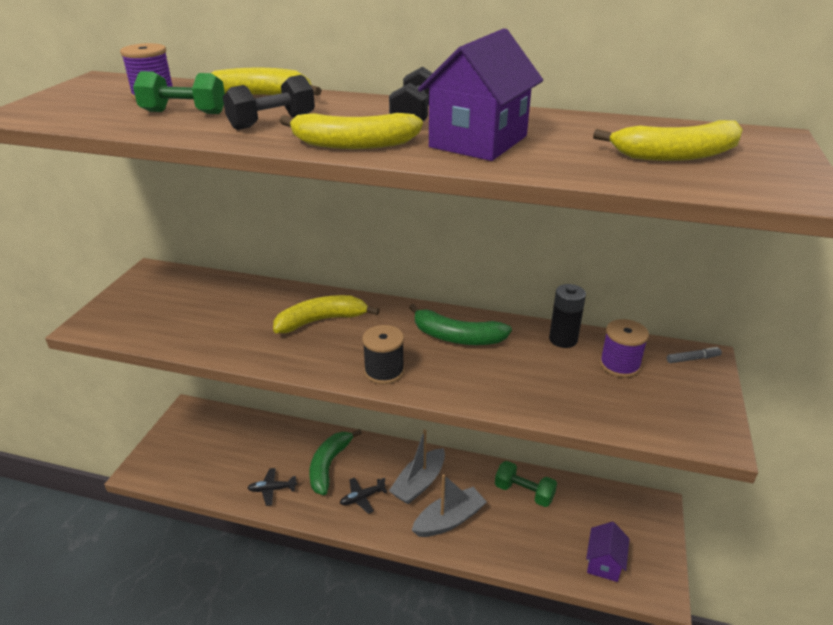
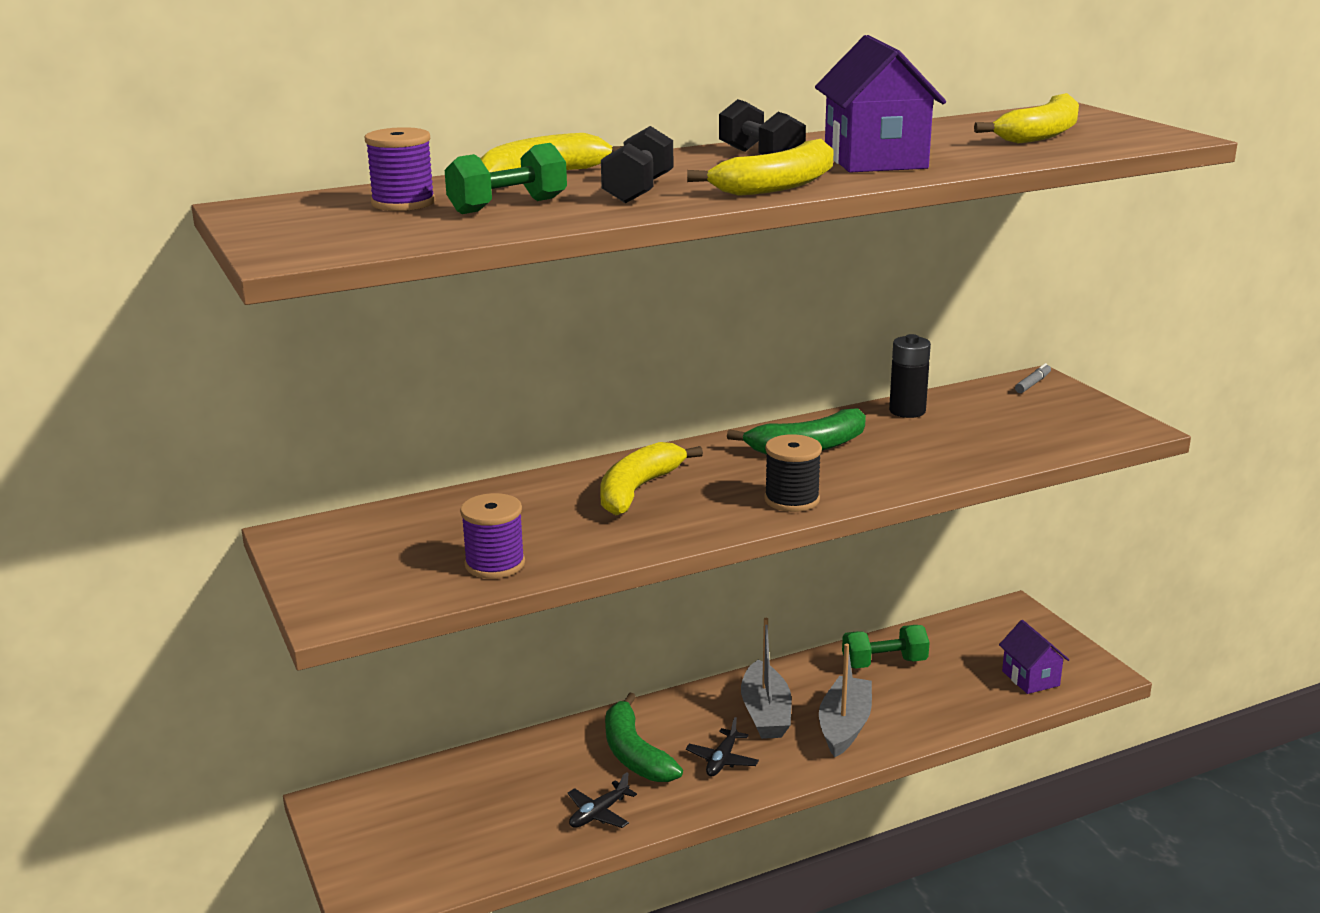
camera: 40 degrees left, 10 degrees down
(619, 365) = (986, 410): purple spool -> purple spool (495, 564)

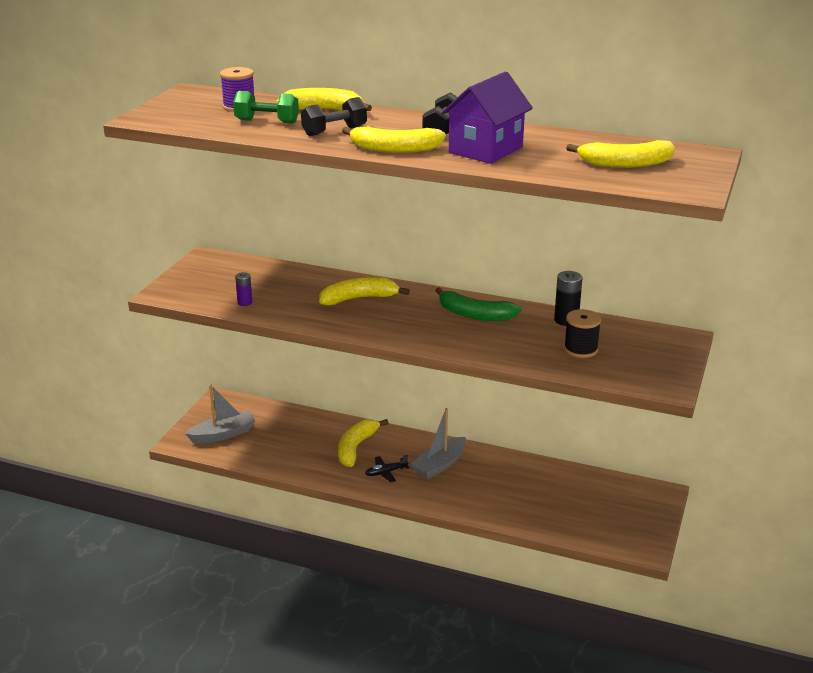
camera: 45 degrees right, 5 degrees up
(495, 564) = (245, 302): purple spool -> purple battery
(599, 813) = (303, 462): black plane -> none
(634, 753) = (356, 447): green banana -> yellow banana
(792, 500) = (410, 335): black spool -> black spool (580, 349)
(844, 726) = (465, 492): grey boat -> grey boat (223, 434)
(884, 663) = (538, 477): green dumbbell -> none
(1030, 678) = (601, 528): purple house -> none
(1032, 384) = (673, 338): grey marker -> none

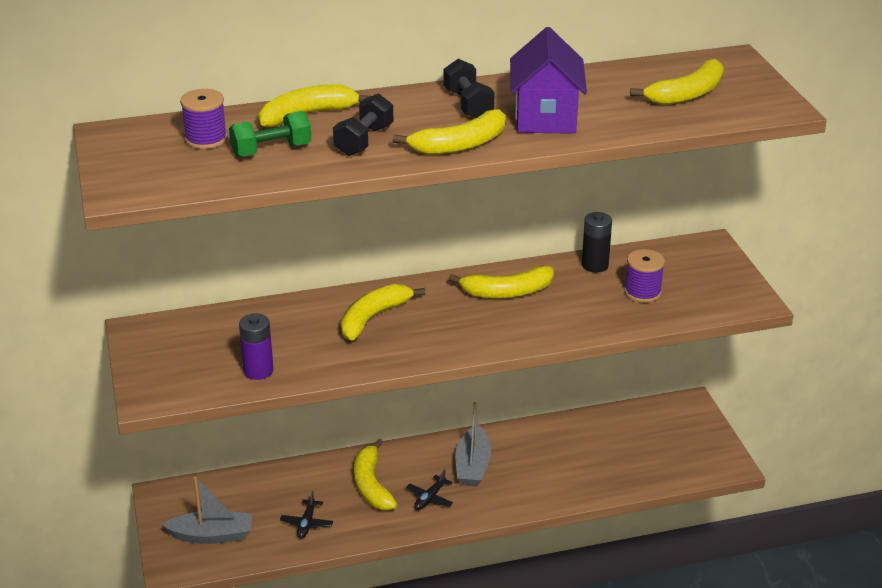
camera: 35 degrees left, 5 degrees up
(223, 434) = (212, 535): grey boat -> grey boat turned 60 degrees clockwise
(245, 302) = (258, 371): purple battery -> purple battery, size x1.59
(287, 453) = (307, 523): none -> black plane
(474, 315) = (507, 292): green banana -> yellow banana
(580, 349) = (642, 292): black spool -> purple spool

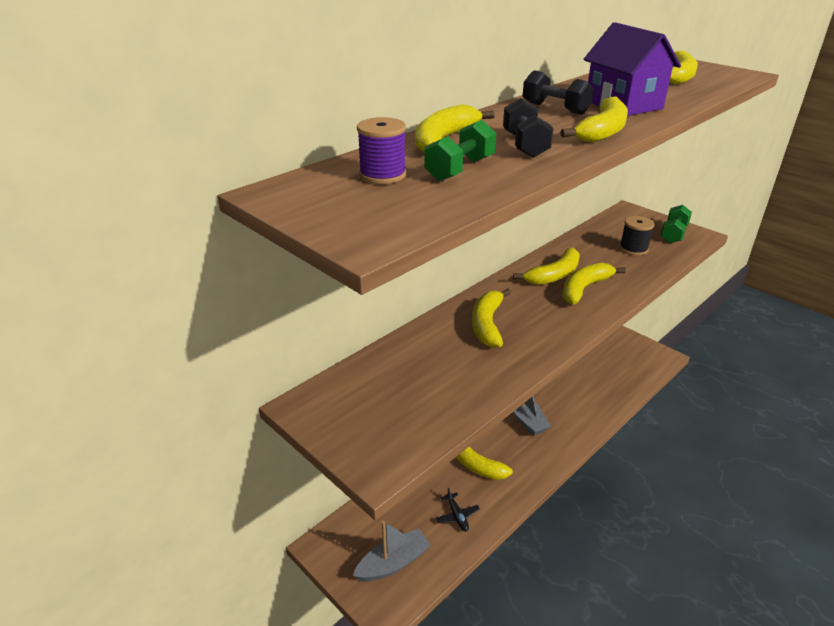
camera: 30 degrees left, 0 degrees up
(258, 371) = (449, 401): purple battery -> none
(430, 498) = (522, 455): black plane -> none
(520, 316) = (584, 288): none -> yellow banana
(595, 265) = (583, 241): black battery -> none
(642, 292) = (633, 249): purple spool -> black spool
(721, 291) = (673, 234): none -> green dumbbell

